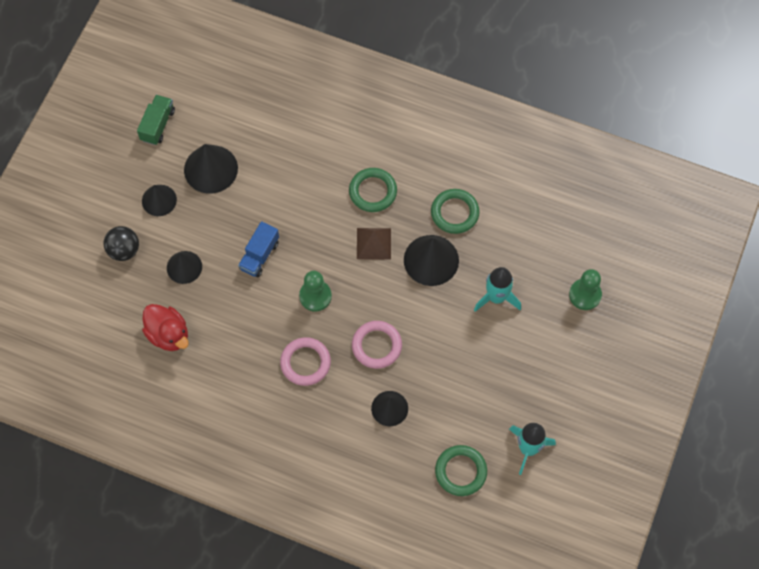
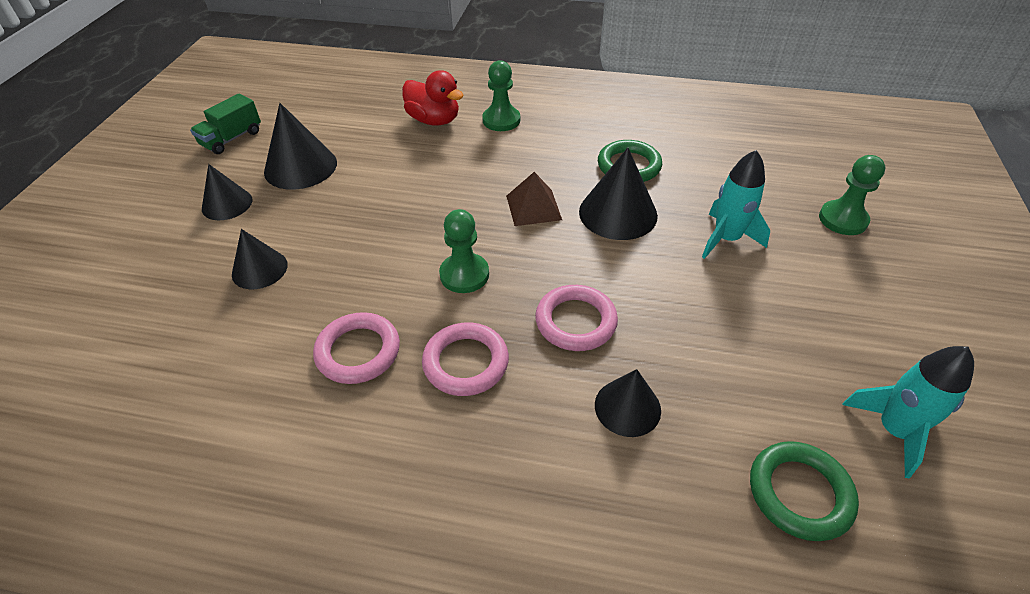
camera: 10 degrees left, 20 degrees down
(124, 250) = (167, 263): black ball -> none
(158, 125) = (232, 139): green truck -> green truck turned 150 degrees counterclockwise
(168, 334) = (228, 359): red duck -> red duck (434, 120)
(244, 343) = (358, 351): none -> pink ring
(259, 255) = (374, 241): blue truck -> none
(370, 140) = (501, 120): none -> green pawn
(373, 191) = (517, 161): green ring -> none

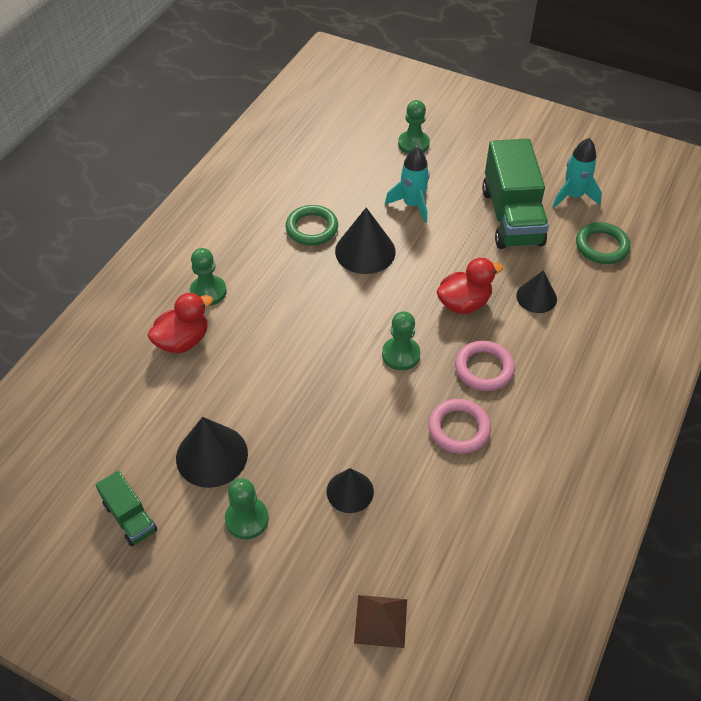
camera: 75 degrees left, 5 degrees up
(227, 204) = (247, 519): black cone -> green pawn
(533, 207) = (339, 297): brown pyramid -> brown pyramid (381, 621)
(575, 321) = (464, 303): pink ring -> red duck
(780, 350) = (511, 217): none -> green truck

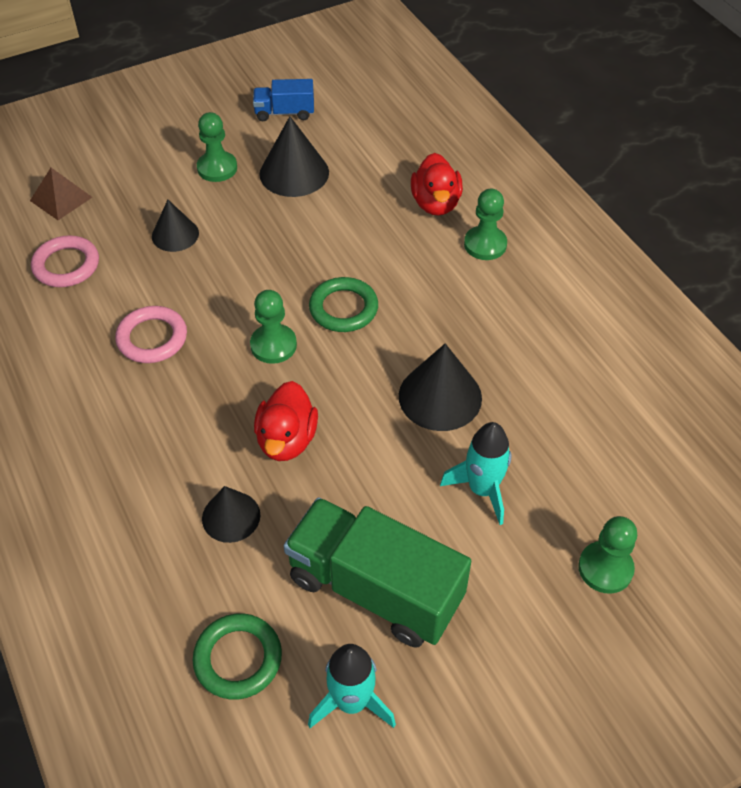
camera: 125 degrees right, 0 degrees up
(130, 517) = (284, 113): green truck -> blue truck
(312, 228) = (515, 368): green ring -> green ring (343, 308)
(484, 368) = (192, 401): pink ring -> pink ring (66, 265)

